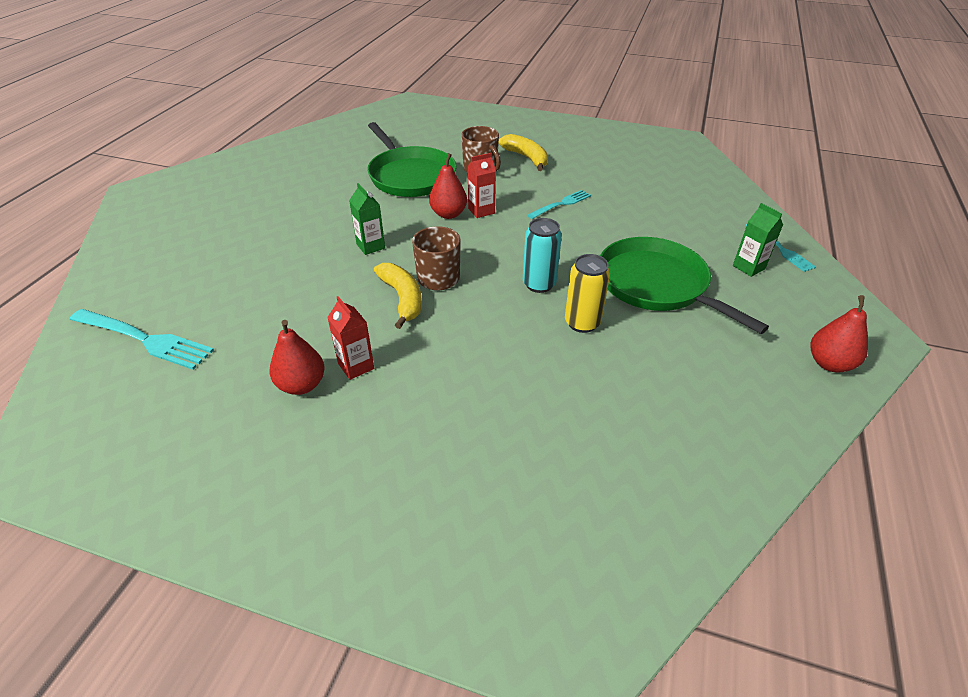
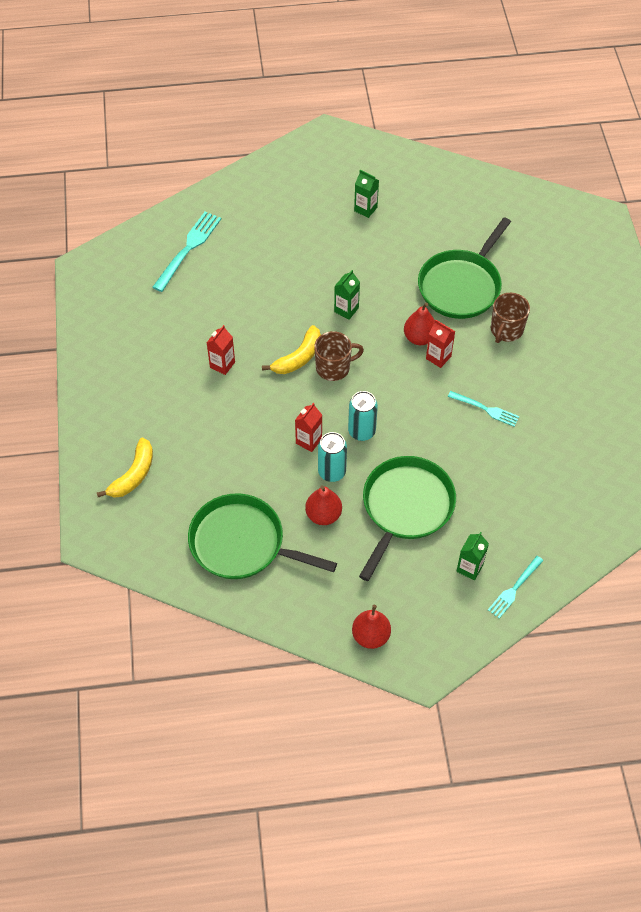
camera: 65 degrees right, 15 degrees up
(144, 339) = (188, 249): turquoise fork -> turquoise fork turned 150 degrees counterclockwise
(260, 197) = (365, 209): none -> green carton
(301, 385) = (193, 346): red pear -> red pear (323, 515)
(526, 158) = (552, 356): yellow banana -> yellow banana (133, 475)
(527, 327) = (308, 441): none -> red carton
(582, 323) = (332, 472): yellow can -> turquoise can
(657, 440) = (242, 543): none -> green pan

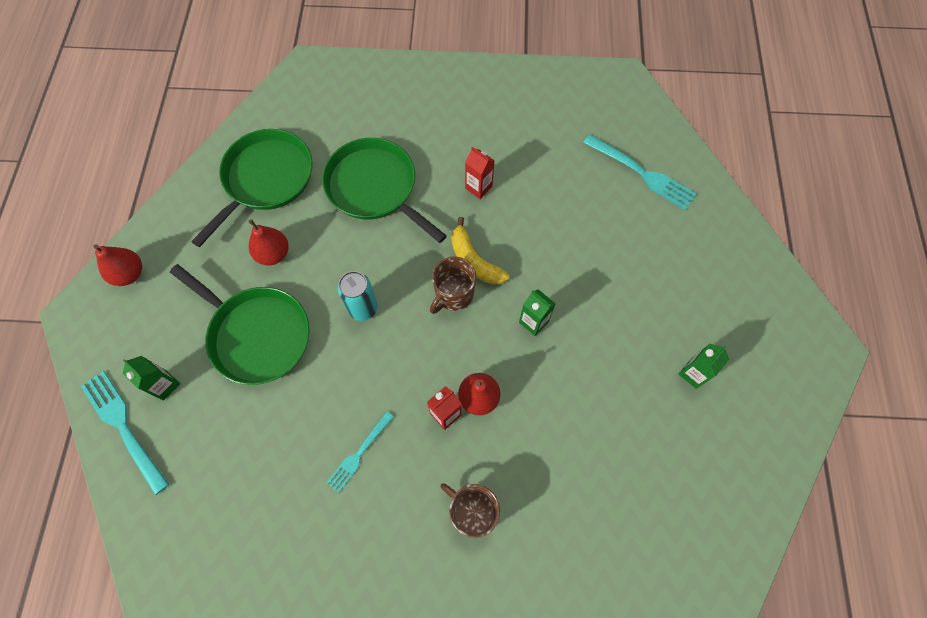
camera: 100 degrees right, 10 degrees up
(133, 475) = (366, 101): yellow banana -> none
(308, 441) = (364, 254): red carton -> none
(332, 472) = (321, 270): turquoise can -> none
(334, 367) = (453, 294): brown mug -> brown mug turned 45 degrees clockwise
(461, 286) = (553, 469): green pan -> green pan (375, 188)
(514, 588) = (124, 427): turquoise fork -> turquoise fork, size x1.62

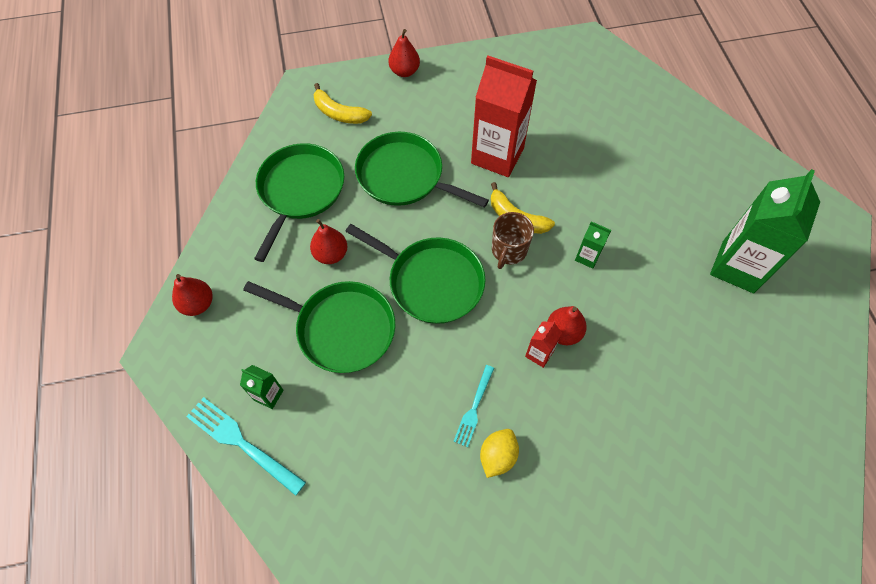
camera: 15 degrees left, 5 degrees down
(332, 104) = (339, 113): none -> yellow banana
(363, 308) = (431, 282): turquoise can -> green pan
(365, 510) = (497, 456): none -> yellow lemon
(414, 73) = (404, 71): none -> red pear
(472, 511) = (593, 430): brown mug -> none
(478, 187) = (497, 155): red carton -> red carton, size x2.25
(641, 173) = (633, 113): turquoise fork -> none
(693, 373) = (738, 266): green carton -> green carton, size x2.25

